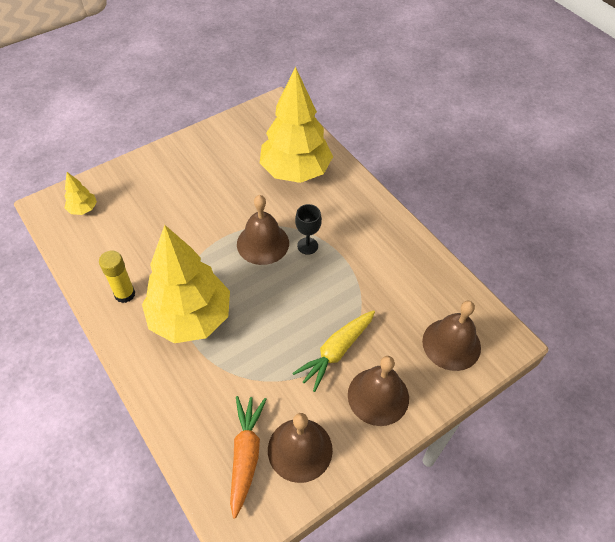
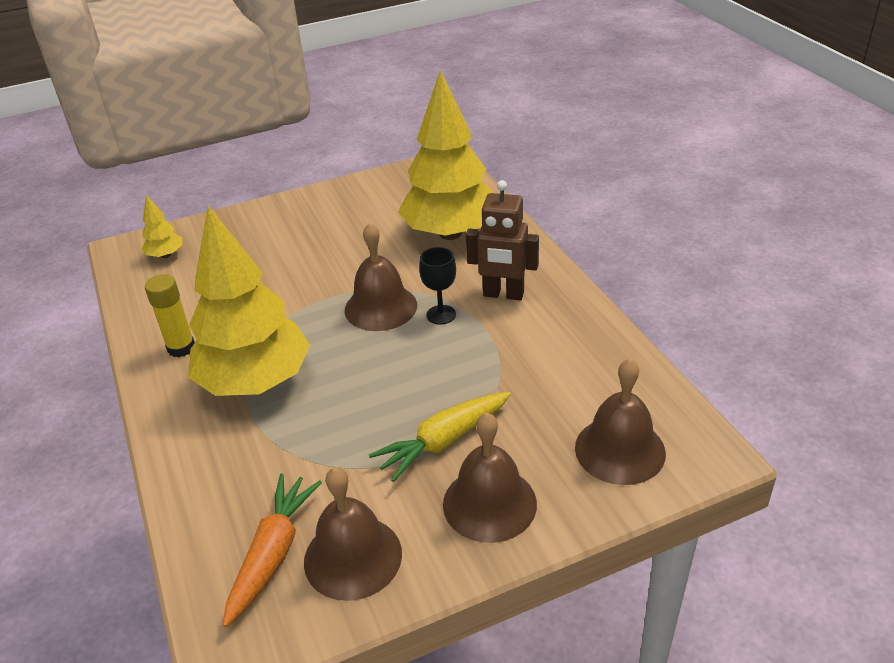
camera: 15 degrees right, 15 degrees down
(347, 224) = (503, 294): none -> brown robot

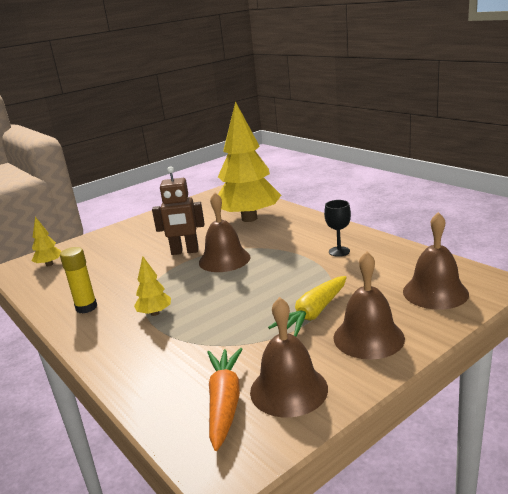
camera: 15 degrees left, 15 degrees down
(255, 382) = (155, 313): yellow tree -> yellow tree, size x0.41
(441, 315) = (268, 255): black goblet -> black goblet (339, 251)
(503, 294) = (304, 238): brown robot -> brown robot (185, 252)

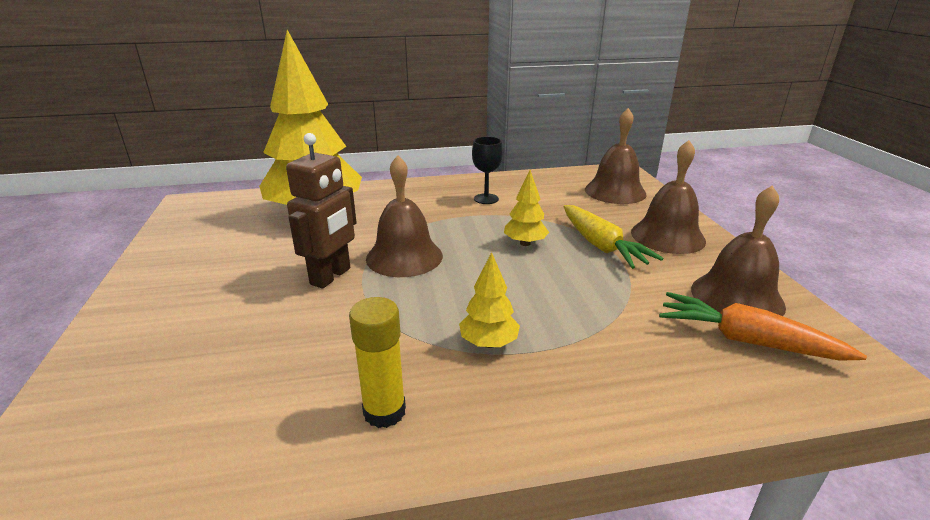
camera: 65 degrees left, 5 degrees up
(49, 264) = (105, 435): yellow tree -> yellow tree (525, 243)

